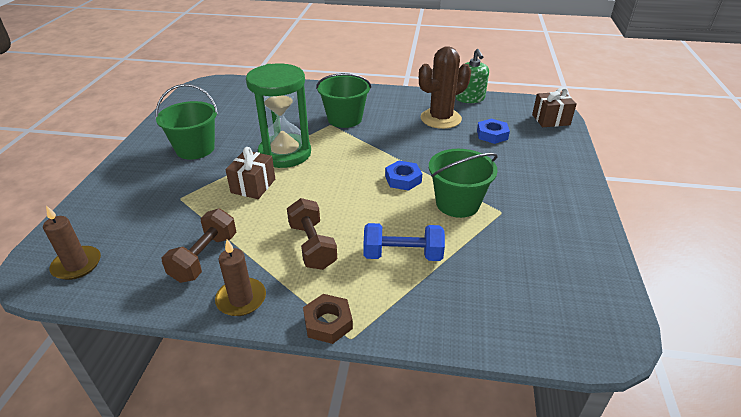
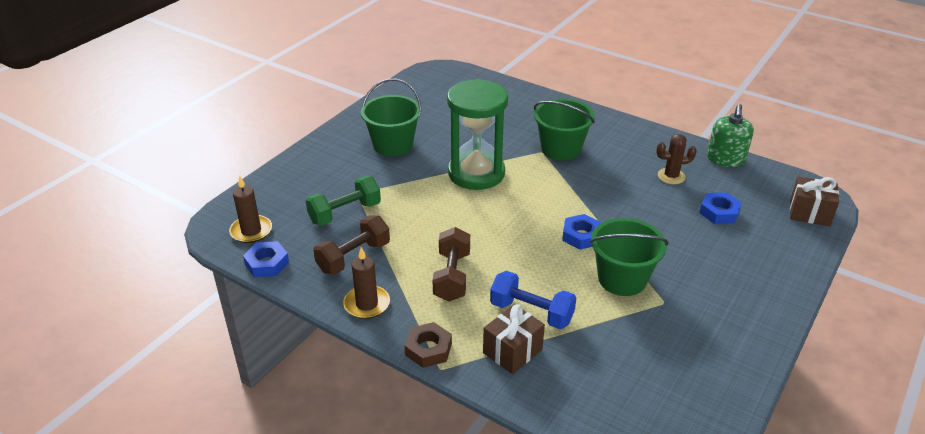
camera: 25 degrees right, 0 degrees up
(109, 293) = (267, 263): none -> blue nut
(175, 219) = (345, 213): none -> green dumbbell
(253, 186) = (428, 200): brown gift -> brown gift (512, 351)
(440, 119) = (671, 176): brown cactus -> brown cactus, size x0.55

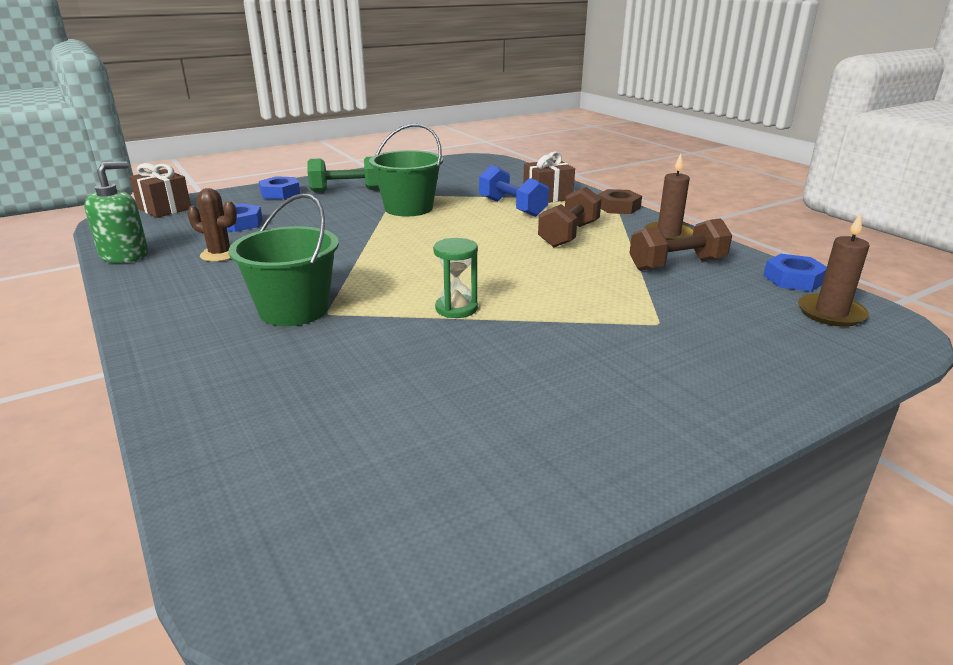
camera: 155 degrees left, 10 degrees down
(345, 213) = (683, 305): green dumbbell -> green dumbbell (346, 190)
(393, 145) = (566, 383): green bucket -> none
(476, 173) = (456, 308): green hourglass -> green hourglass, size x0.45
(581, 236) = (403, 234): blue nut -> blue nut (280, 193)

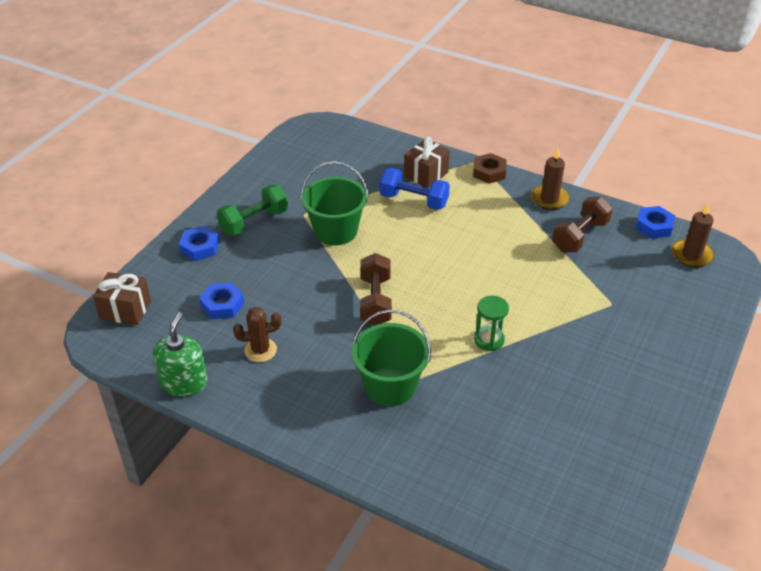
camera: 30 degrees left, 15 degrees up
(569, 235) = (485, 224): brown dumbbell -> brown dumbbell (375, 301)

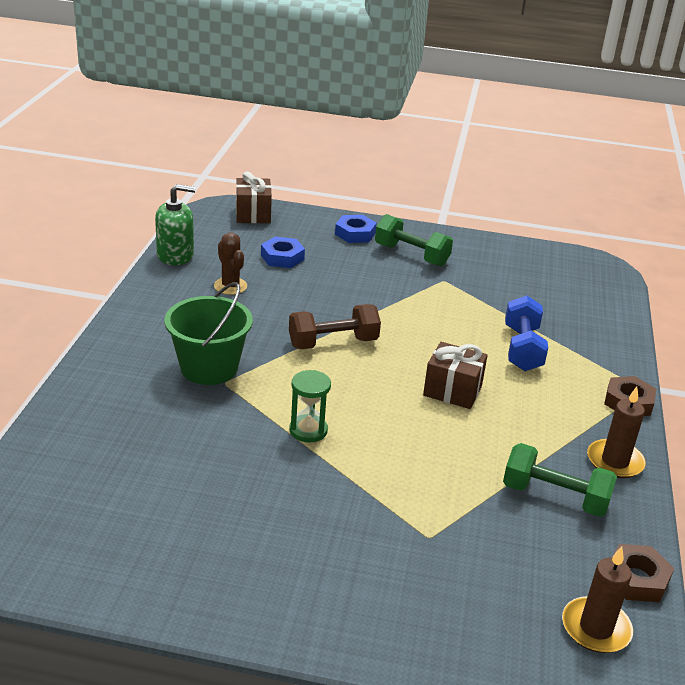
camera: 70 degrees right, 10 degrees down
(335, 231) = (430, 303): green bucket -> none
(426, 174) = (580, 352): brown gift -> brown gift (452, 390)
(580, 236) = (555, 497): brown dumbbell -> green dumbbell
(654, 226) = (636, 579): blue nut -> brown nut

